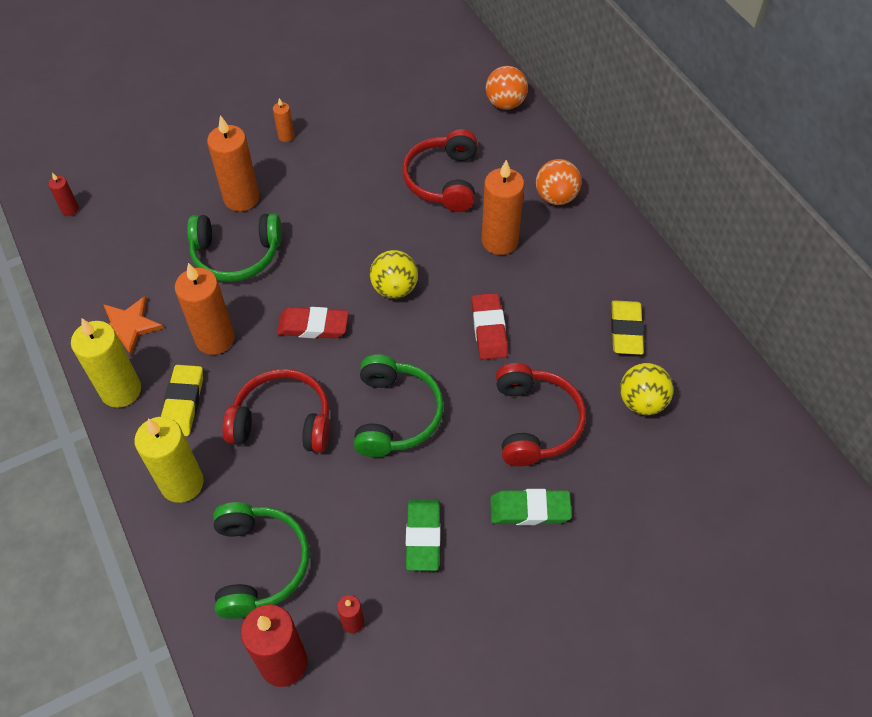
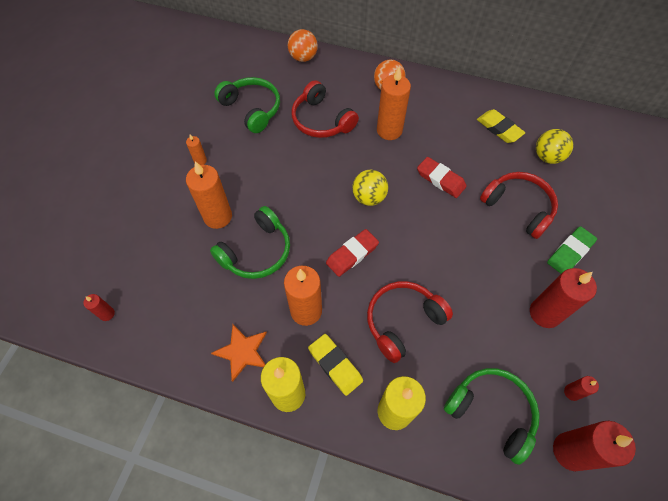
camera: 45 degrees left, 5 degrees up
(396, 414) = (453, 263): green headphones -> green headphones (252, 109)
(423, 536) = (545, 313): green eraser -> red candle

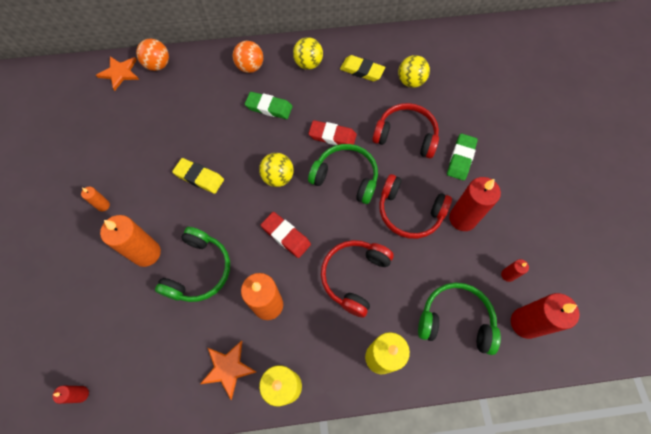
camera: 25 degrees left, 5 degrees up
(252, 109) = (131, 134): green headphones -> green headphones (346, 177)
(266, 53) = (120, 73): none -> orange star
(321, 120) = (203, 121): red headphones -> red headphones (409, 212)
(335, 365) = (314, 341): yellow eraser -> yellow eraser (199, 177)
(352, 254) = (286, 236): red eraser -> red eraser turned 75 degrees counterclockwise
(389, 130) = (269, 108): orange candle -> green eraser
(446, 104) = (308, 64): none -> yellow ball

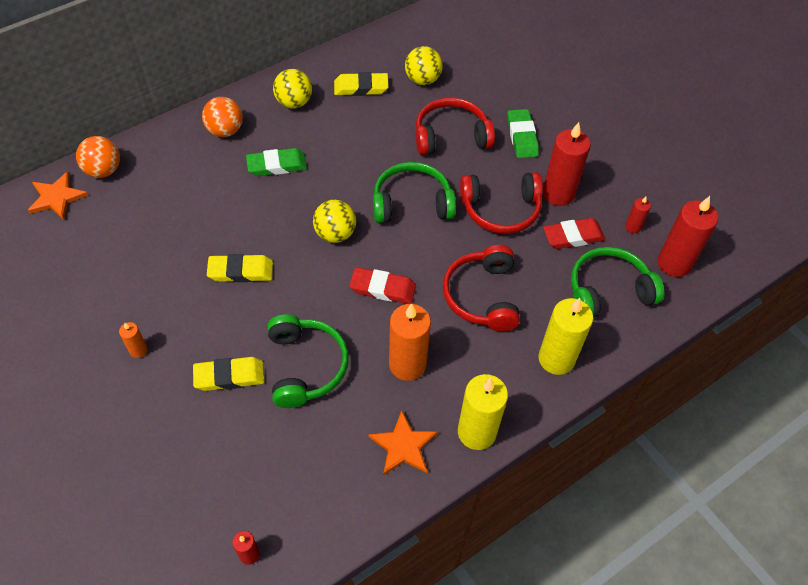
camera: 30 degrees left, 10 degrees down
(146, 253) = (229, 376): orange candle -> yellow eraser
(332, 136) = (370, 167): red eraser -> red eraser (573, 236)

